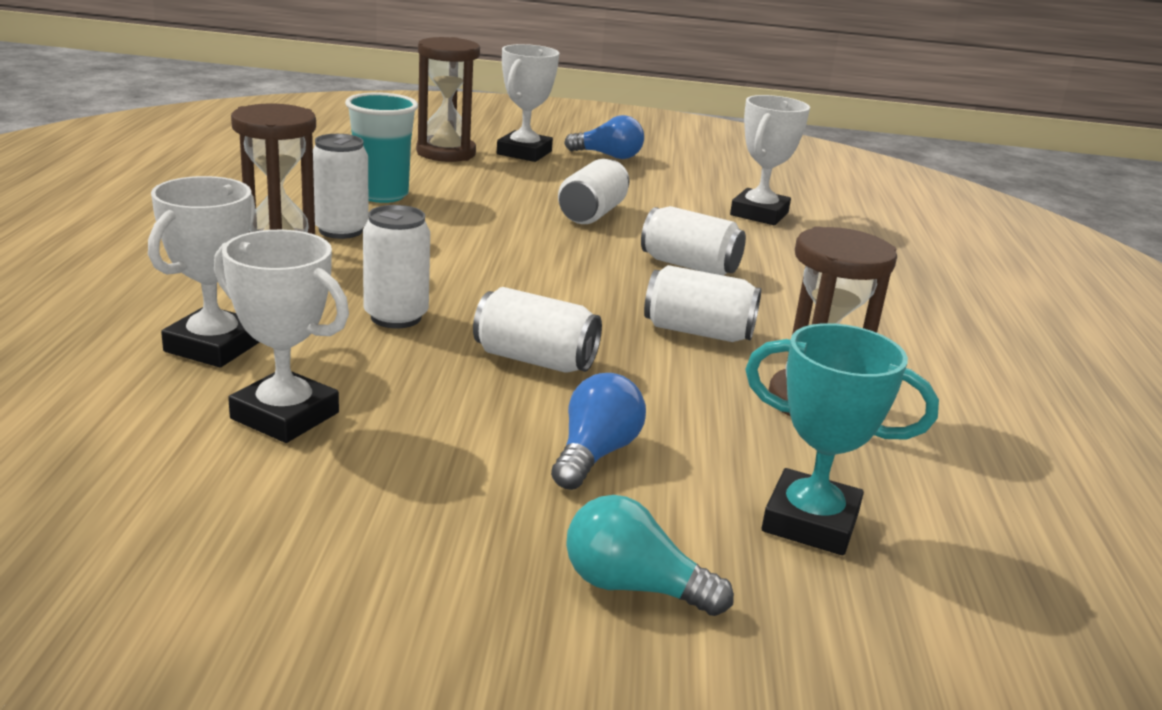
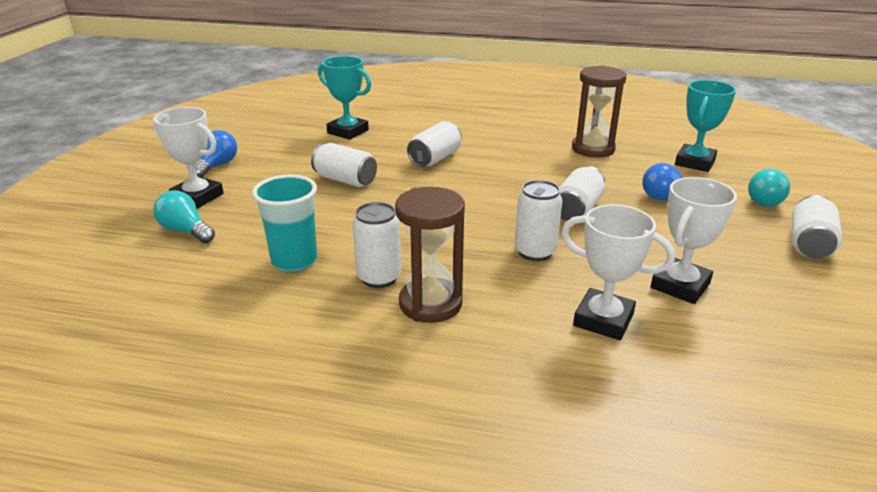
camera: 80 degrees left, 5 degrees up
(446, 153) = (186, 231): brown hourglass -> turquoise light bulb
(698, 332) = (526, 165): white can -> white can (809, 244)
(759, 214) = (348, 131): white trophy -> turquoise trophy

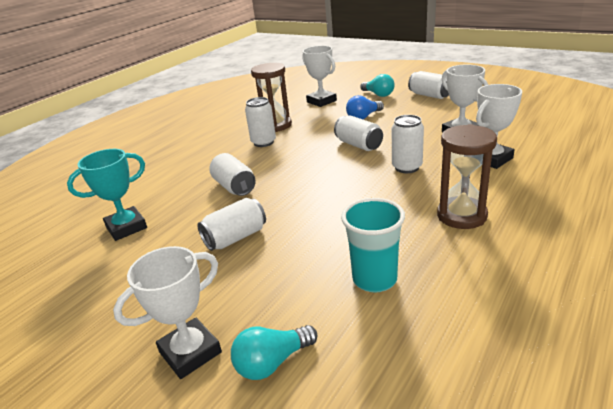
camera: 65 degrees left, 0 degrees up
(217, 166) = (115, 333): blue light bulb -> none
(379, 277) = (419, 235): white can -> white can (263, 142)
(694, 162) = (321, 101): turquoise trophy -> white trophy

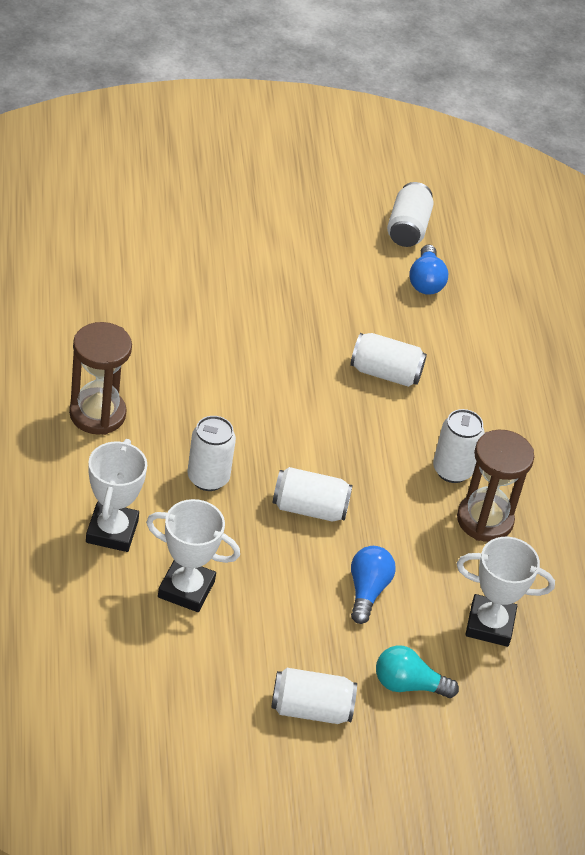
camera: 130 degrees right, 15 degrees up
(126, 227) = (426, 281): turquoise trophy -> blue light bulb
(190, 352) = (216, 211): white trophy -> none
(235, 238) = (298, 309): white can -> white can (407, 228)
(272, 362) = (152, 226): turquoise light bulb -> none
(374, 279) = (131, 312): turquoise cup -> none

